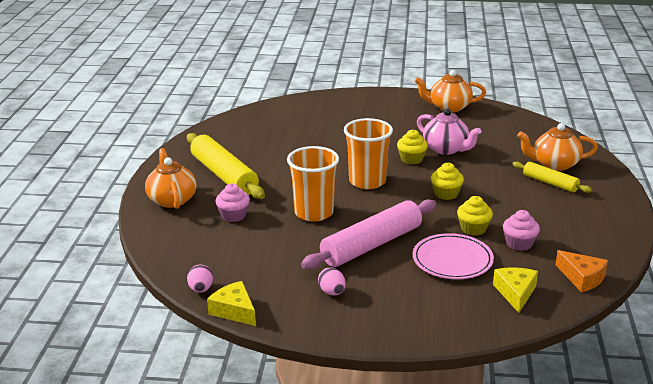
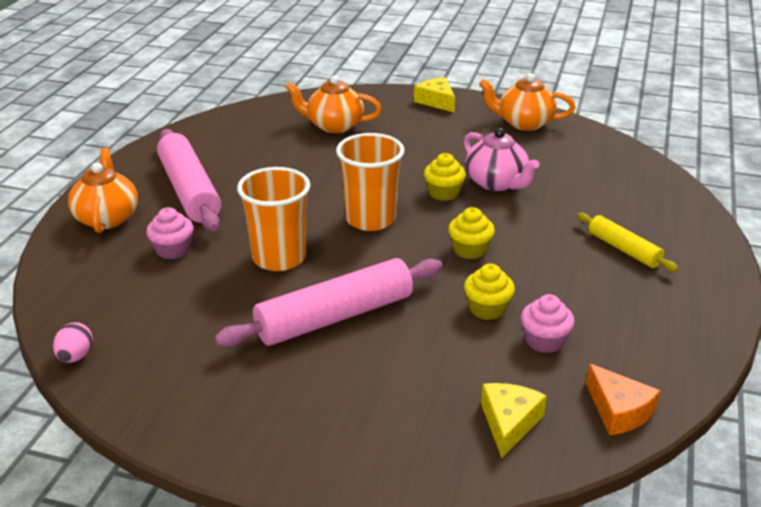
camera: 10 degrees right, 5 degrees up
(224, 175) = (189, 190): yellow rolling pin -> pink rolling pin
(234, 311) = (102, 397): yellow cheese -> yellow cheese (436, 101)
(332, 292) = (247, 385): pink egg -> none
(452, 260) = (438, 356): pink plate -> none
(554, 164) = (640, 221): orange teapot -> orange teapot (334, 126)

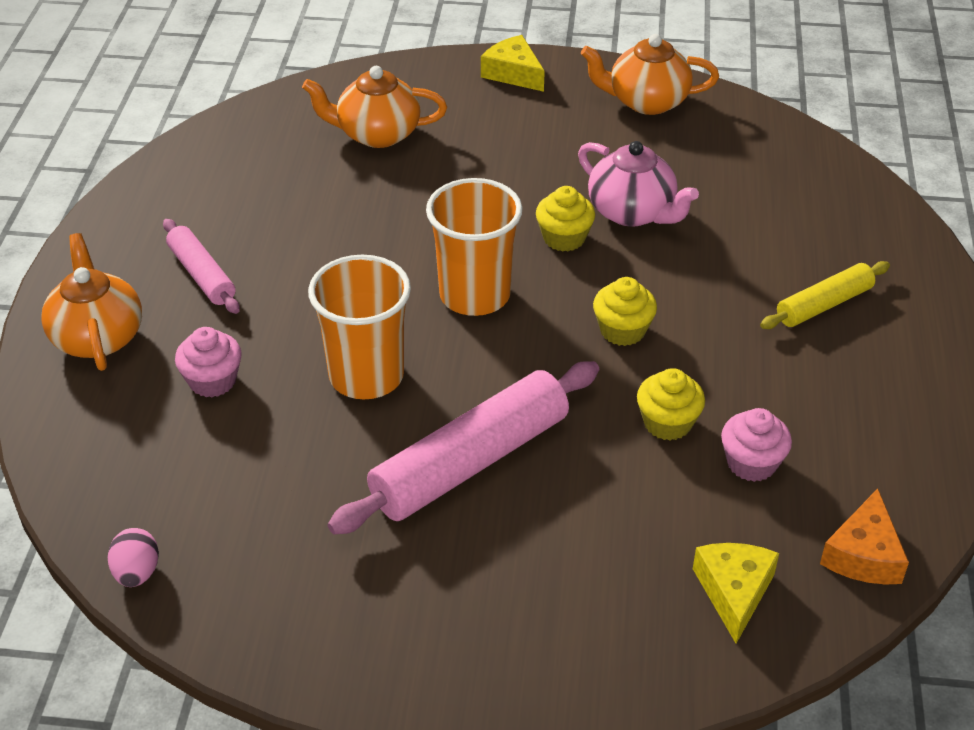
camera: 10 degrees left, 10 degrees up
(189, 190) = (201, 275): pink rolling pin -> pink rolling pin, size x0.55
(618, 410) = (863, 554): orange cheese -> orange cheese turned 60 degrees clockwise
(623, 249) = (824, 305): yellow rolling pin -> yellow rolling pin turned 75 degrees counterclockwise

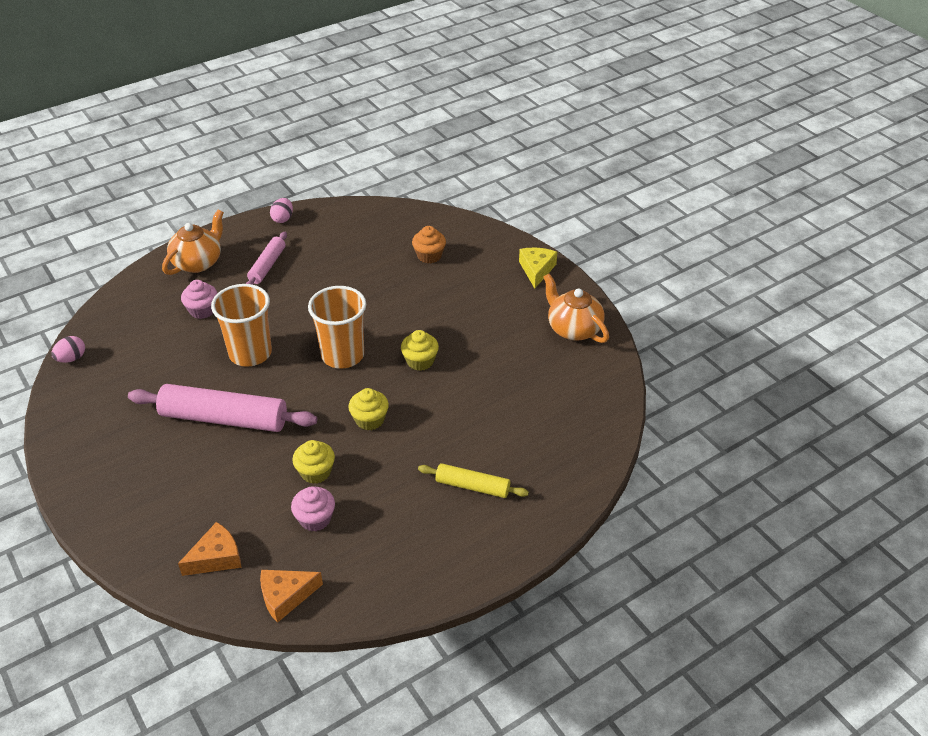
camera: 50 degrees right, 0 degrees up
(120, 214) = (283, 219): none -> pink egg
(377, 134) = (429, 256): orange teapot -> orange cupcake
(632, 212) = (469, 374): pink teapot -> none
(734, 592) = (216, 557): yellow cheese -> orange cheese

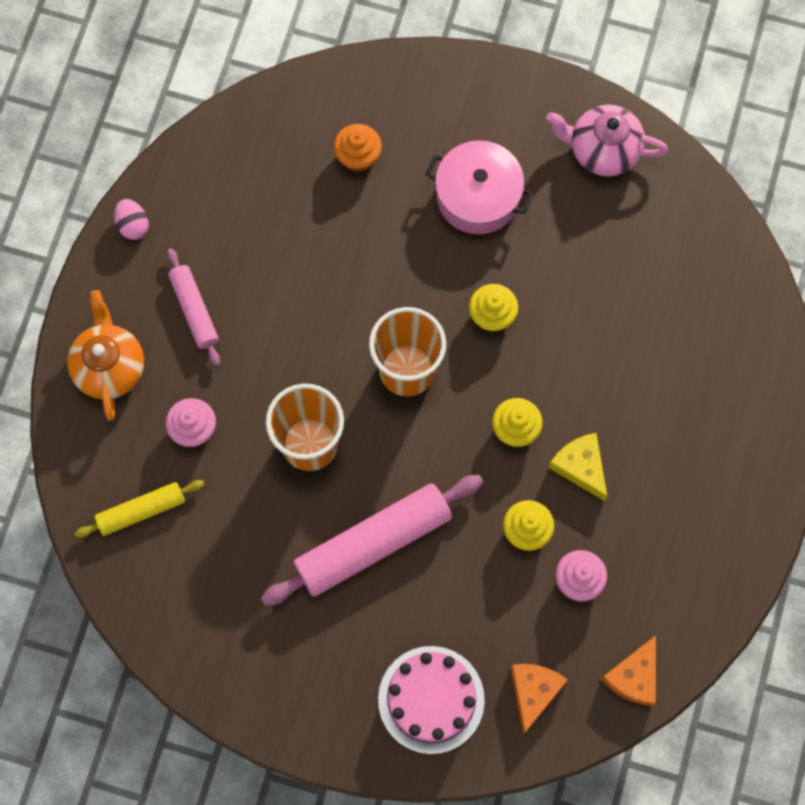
camera: 40 degrees left, 30 degrees up
(71, 358) = (128, 603): pink egg -> none
(155, 516) = (431, 699): none -> pink cake
(472, 486) = (682, 428): yellow rolling pin -> yellow rolling pin (141, 511)
(475, 307) = (478, 196): none -> pink pot
(536, 270) = (492, 91): yellow cheese -> yellow cheese (580, 467)
(573, 329) = (602, 150): orange teapot -> pink teapot

